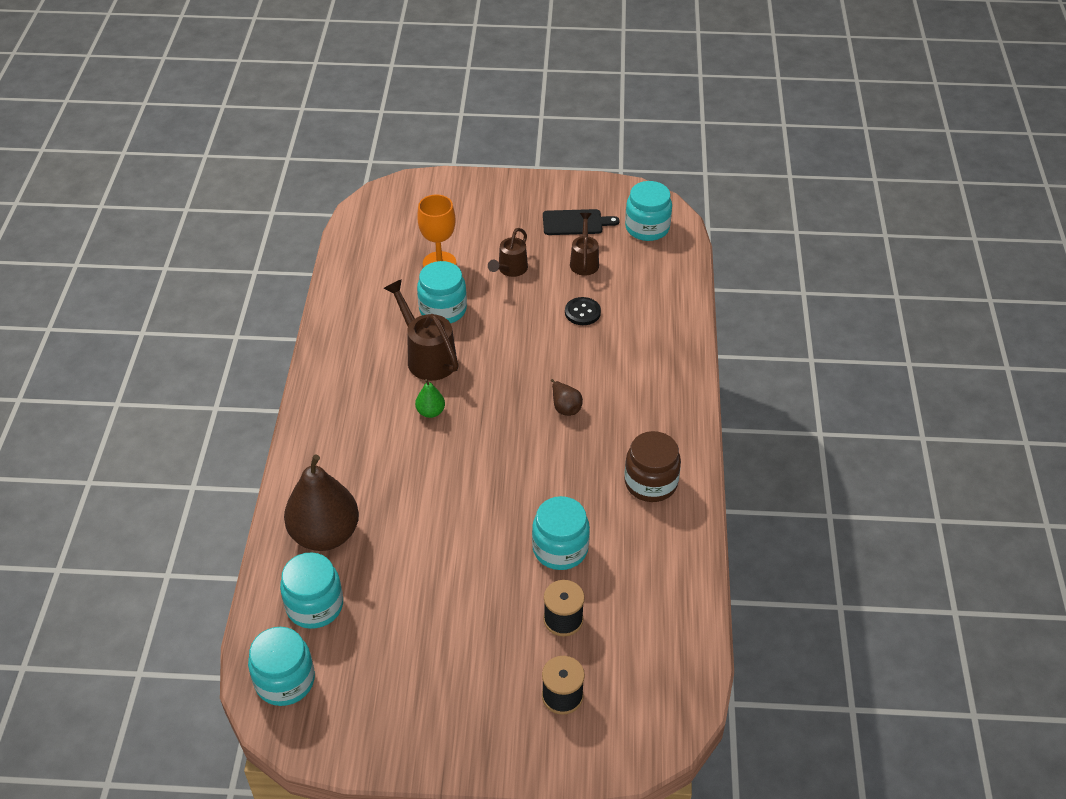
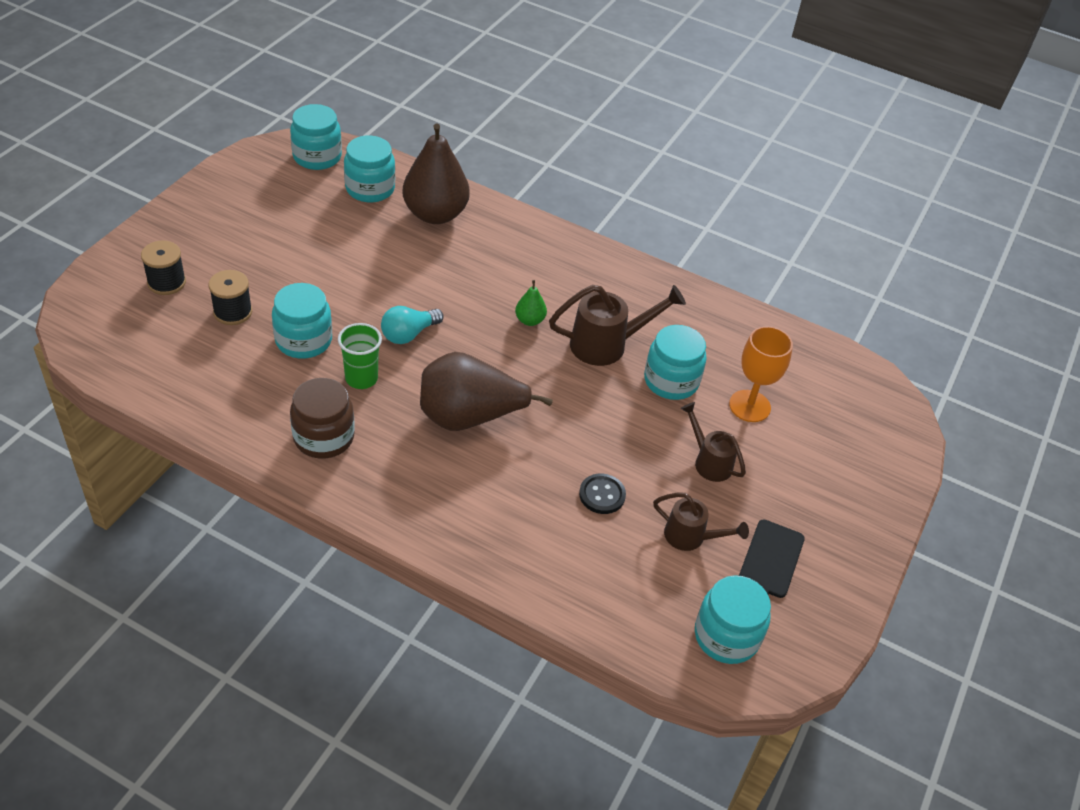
camera: 110 degrees right, 0 degrees up
(502, 482) = (409, 334): none -> turquoise light bulb
(565, 407) = (469, 417): brown pear -> brown pear, size x2.27
(574, 489) = (361, 378): none -> green cup

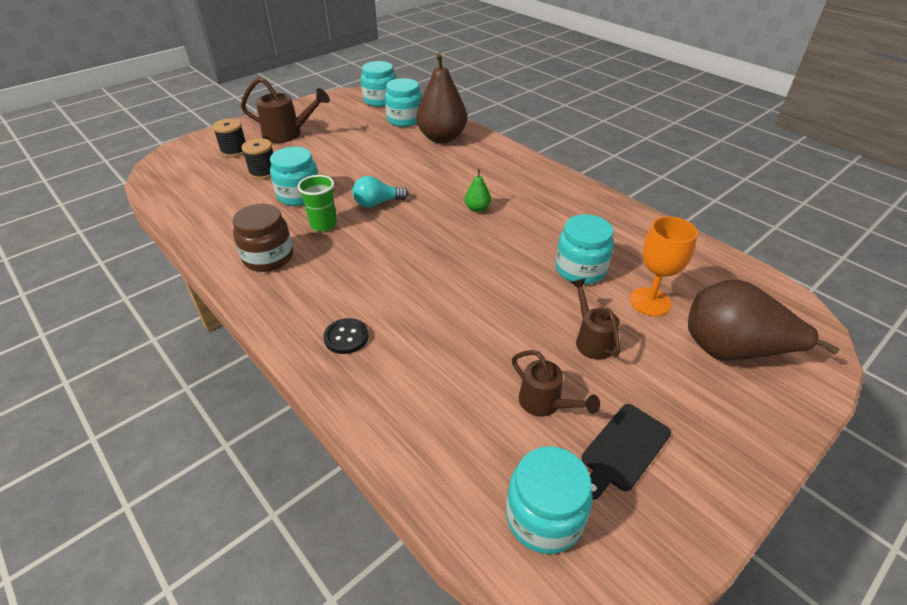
camera: 25 degrees right, 5 degrees down
(469, 417) = (390, 265): brown pear -> brown pear (732, 350)
(602, 495) = (473, 346): black button -> black button (346, 337)
(606, 345) = (533, 234): brown watering can -> brown watering can (287, 134)

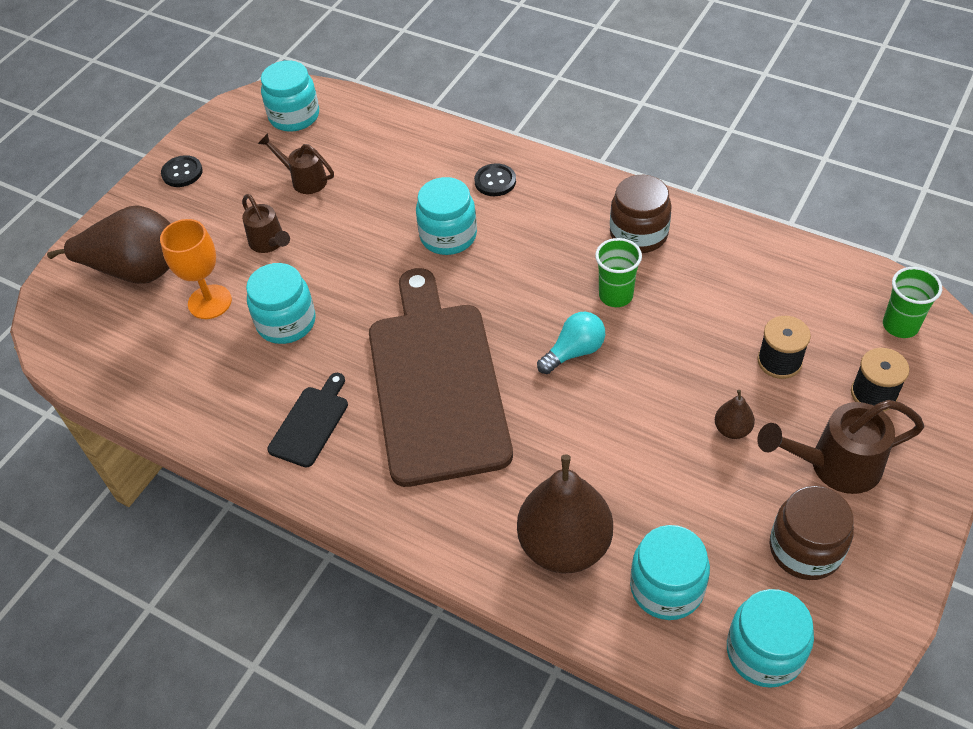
camera: 165 degrees right, 10 degrees up
(178, 171) = (900, 325): none -> green cup
(299, 195) = (688, 333): turquoise jar -> turquoise jar (448, 236)
(321, 154) = (732, 429): none -> brown pear
(333, 117) = (805, 549): none -> brown jar
(477, 208) = (436, 383): green pear -> brown cutting board
(623, 449) = (241, 167): black cutting board -> black cutting board (311, 423)
(705, 466) = (182, 173): none -> black button

